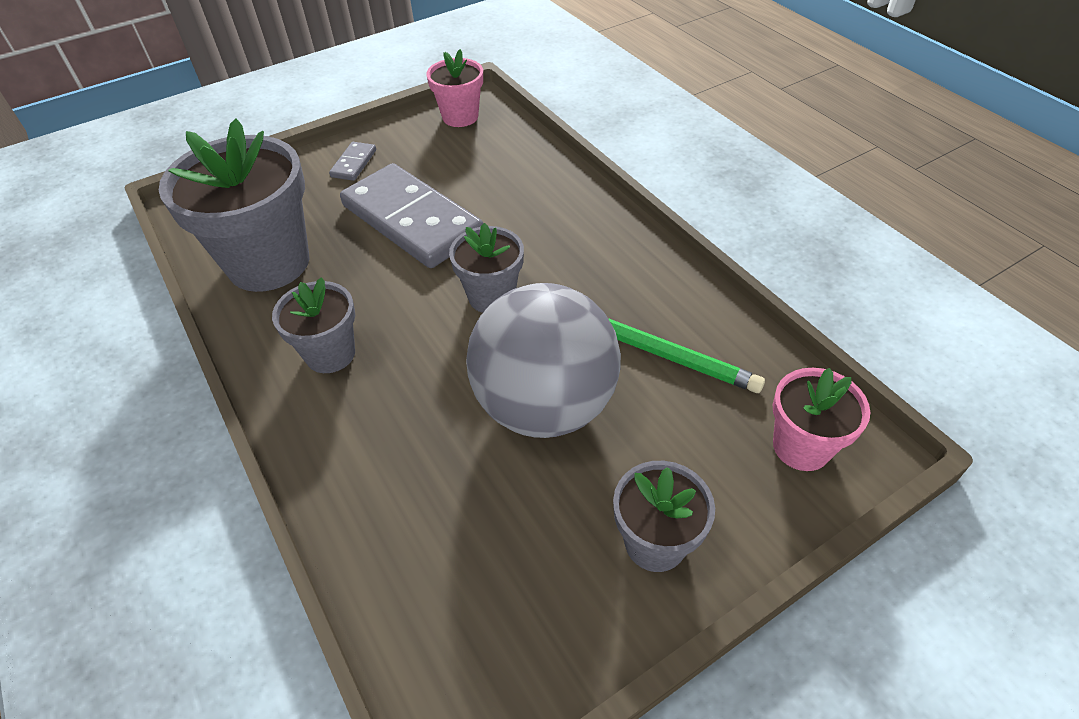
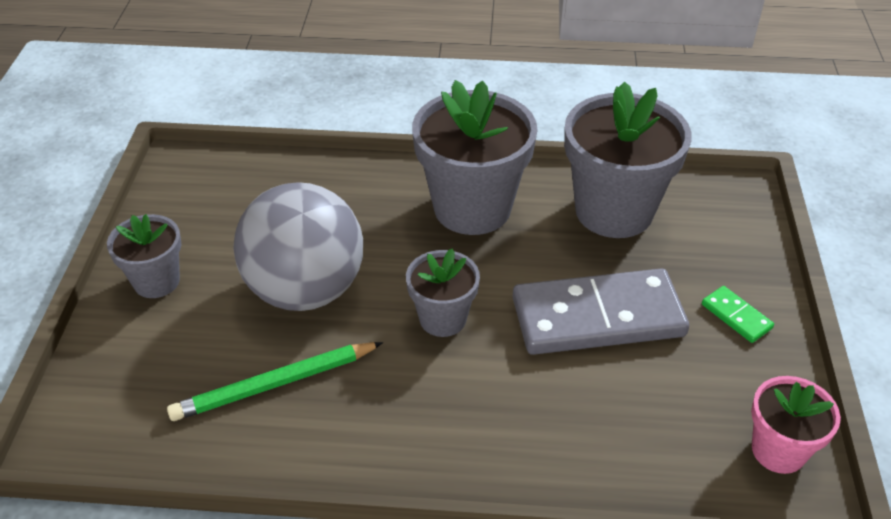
camera: 125 degrees right, 5 degrees down
(330, 354) = (472, 208): grey flower pot -> grey flower pot, size x1.83
(354, 163) = (736, 316): grey domino -> green domino
(801, 446) = (109, 404): pink flower pot -> none

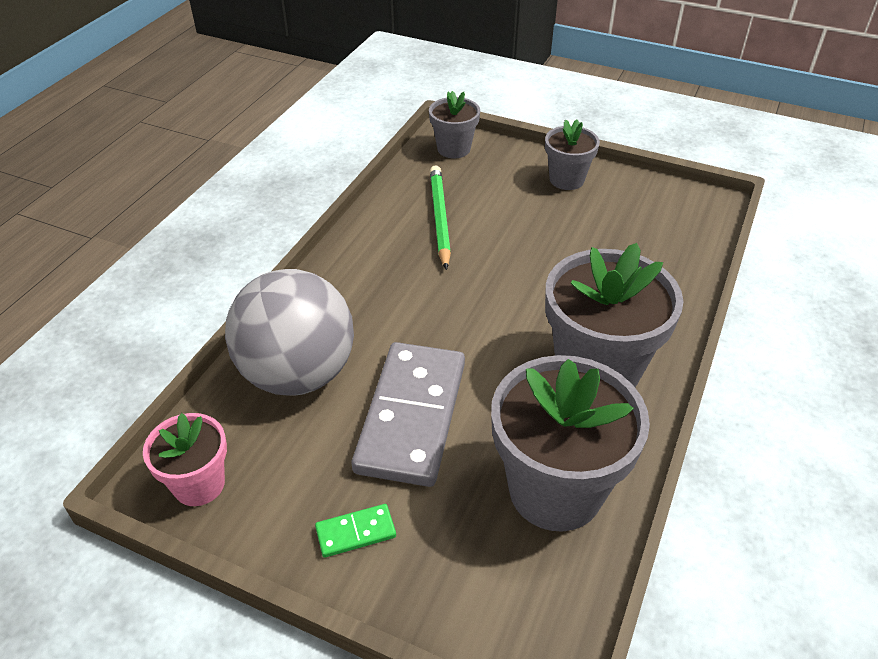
camera: 110 degrees right, 0 degrees up
(305, 290) = (527, 246): grey ball -> grey ball (298, 374)
(442, 319) = (460, 314): grey flower pot -> grey flower pot (453, 149)

